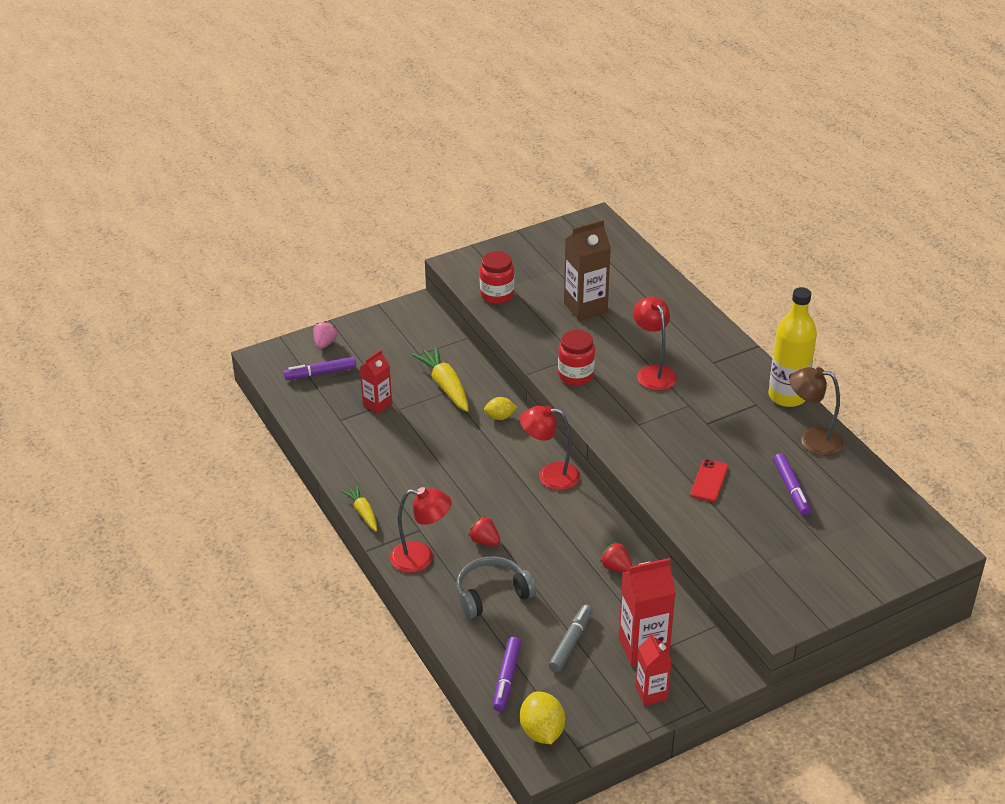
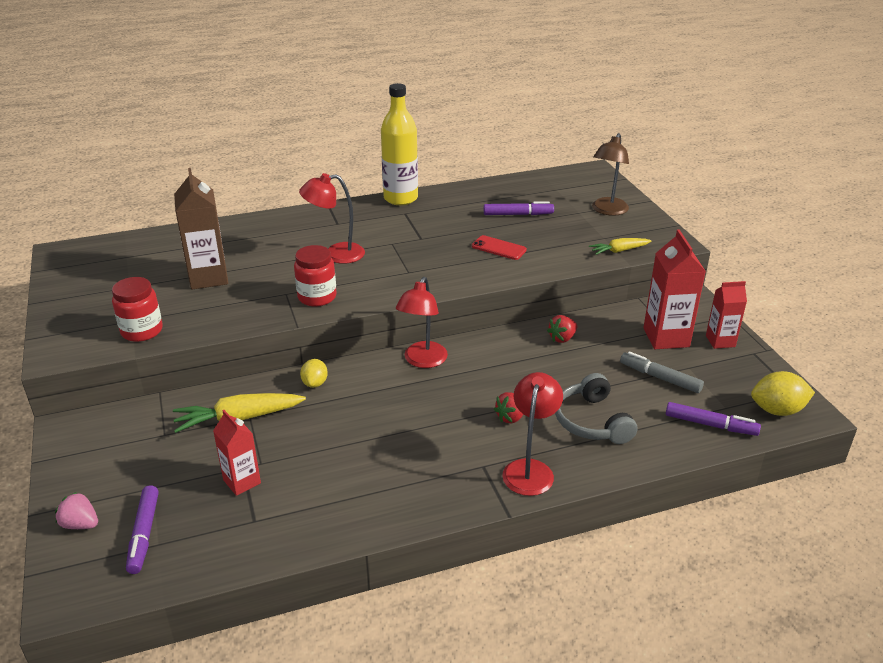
camera: 80 degrees left, 5 degrees down
(363, 512) = (441, 513): yellow carrot -> yellow carrot (619, 251)
(812, 440) = (461, 197): brown lamp -> brown lamp (607, 210)

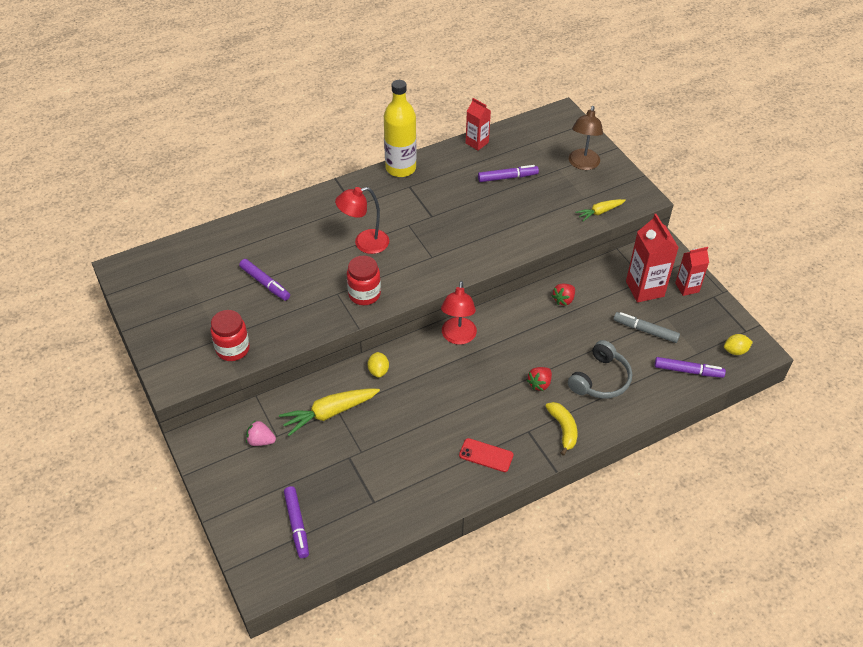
camera: 10 degrees left, 15 degrees up
(80, 524) = (246, 523): pink strawberry -> pink strawberry (261, 441)
(208, 277) = (265, 283): brown carton -> purple marker
(242, 481) = (353, 470): red carton -> red carton (477, 143)
(499, 248) = (500, 220): red phone -> red phone (486, 455)
(530, 469) = (563, 429): red lamp -> yellow banana
(592, 421) = (600, 379): grey headphones -> grey headphones turned 120 degrees counterclockwise
(777, 410) = (735, 351): yellow lemon -> yellow lemon, size x0.63

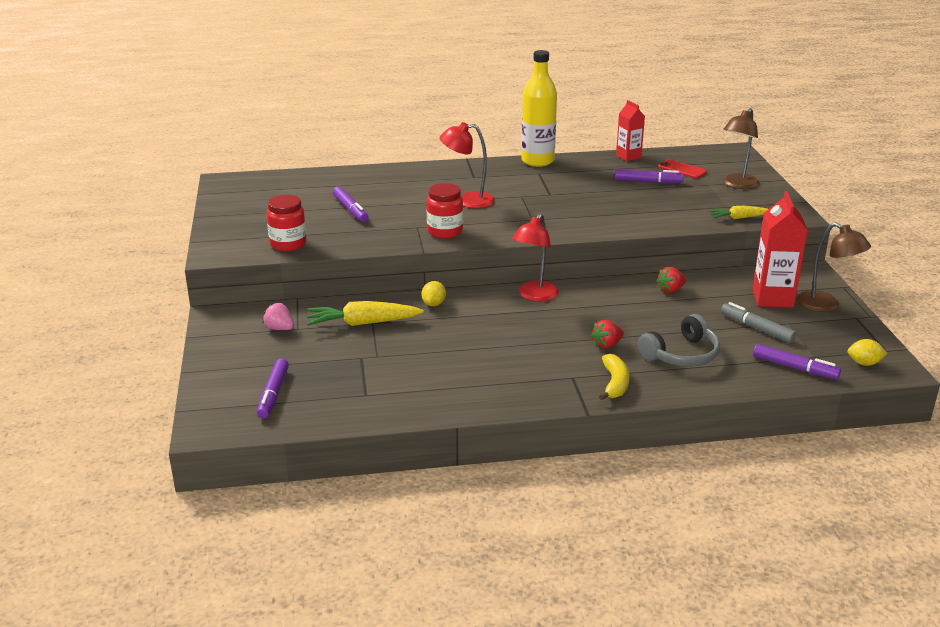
camera: 20 degrees right, 20 degrees down
(486, 455) = (512, 385): red phone -> red phone (682, 169)
(687, 287) = (826, 305): red carton -> brown lamp

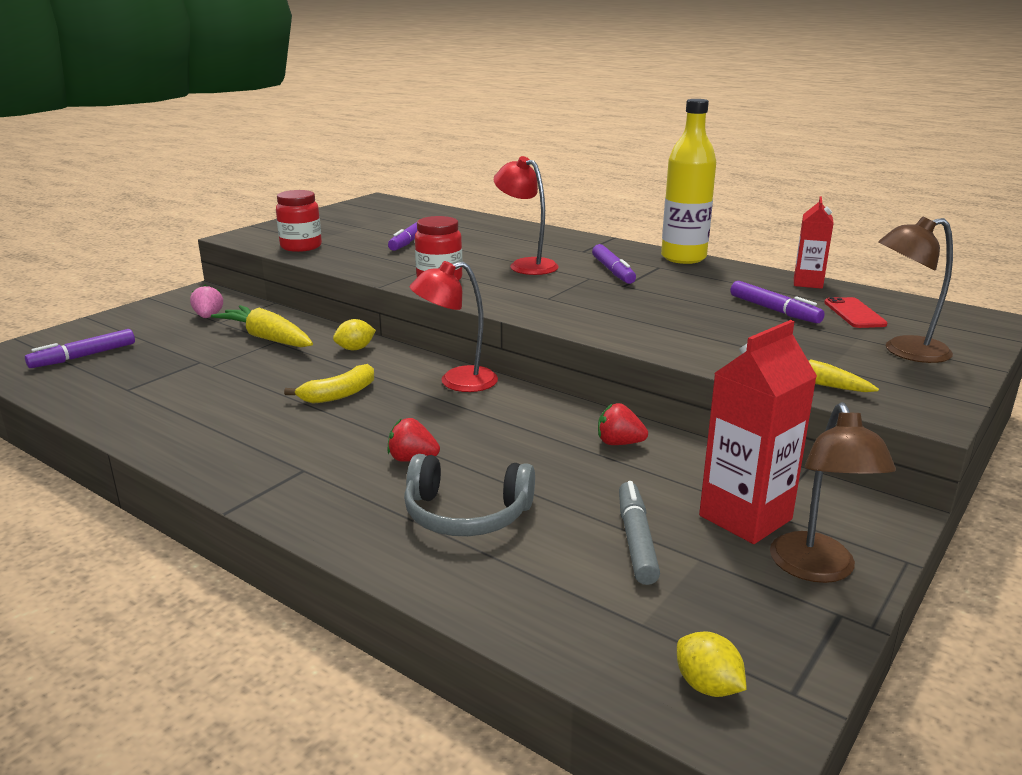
camera: 45 degrees right, 5 degrees down
(615, 383) = (323, 500): yellow banana -> yellow banana (339, 394)
(794, 368) = (576, 620): purple marker -> purple marker (613, 271)

